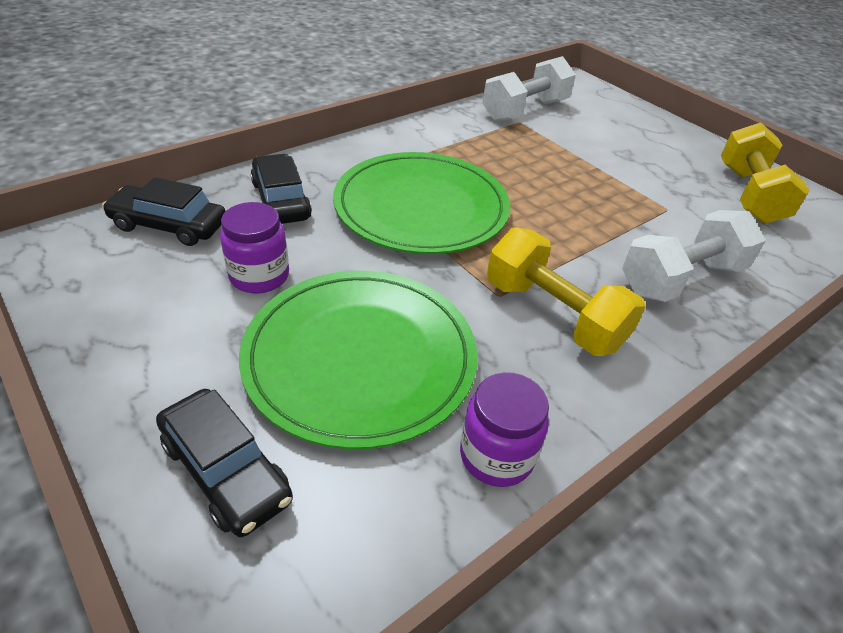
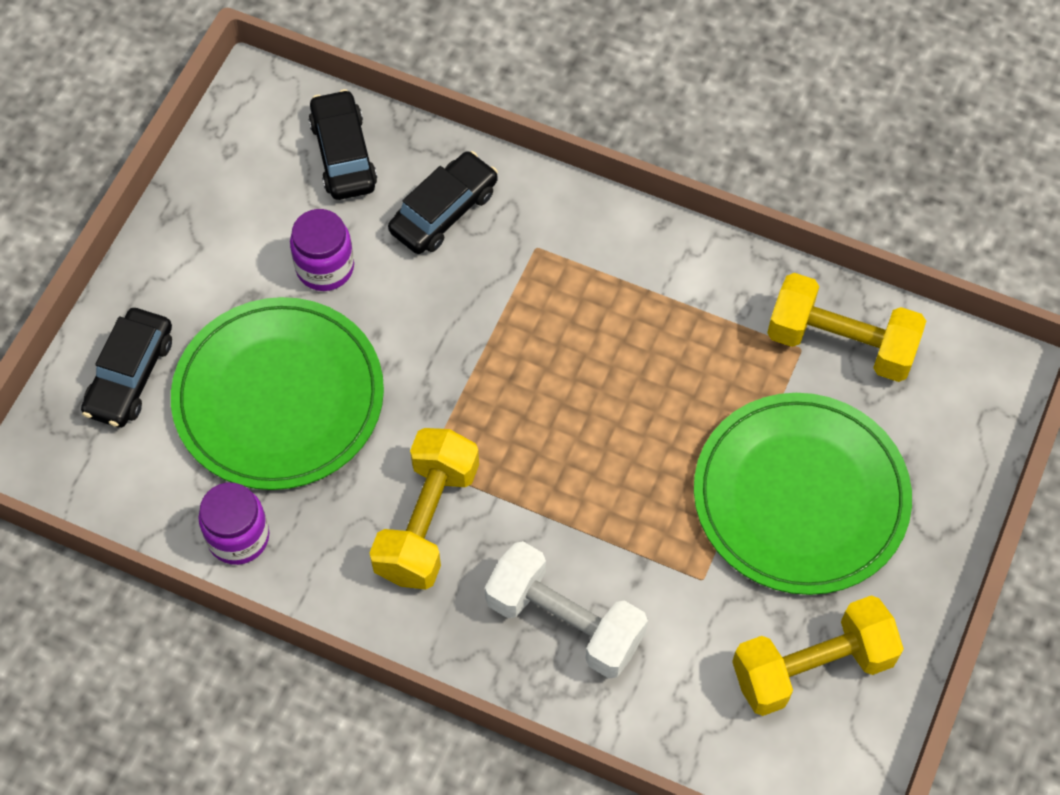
camera: 65 degrees right, 20 degrees up
(421, 207) = (522, 336): green plate -> green plate (800, 496)
(525, 111) = (841, 343): white dumbbell -> yellow dumbbell

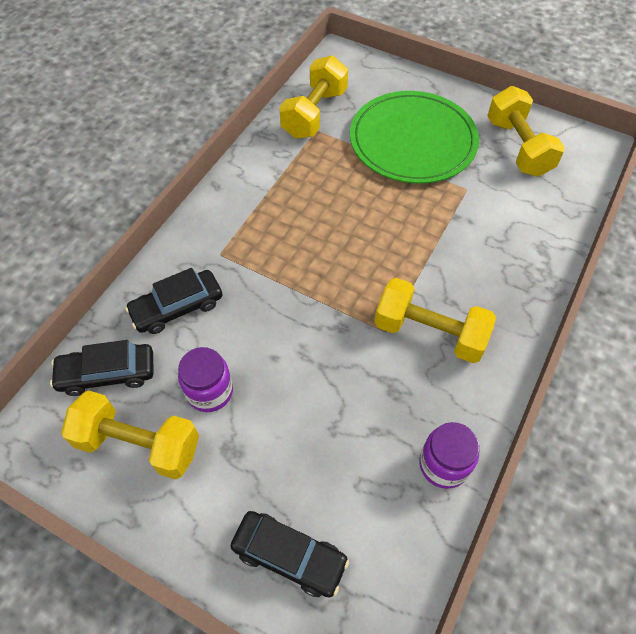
camera: 85 degrees left, 5 degrees down
(255, 205) = (139, 444): none -> yellow dumbbell
(278, 397) = (322, 430): green plate -> none
(444, 211) = (177, 307): black car -> black car turned 75 degrees counterclockwise
(565, 622) = (499, 259): white dumbbell -> none

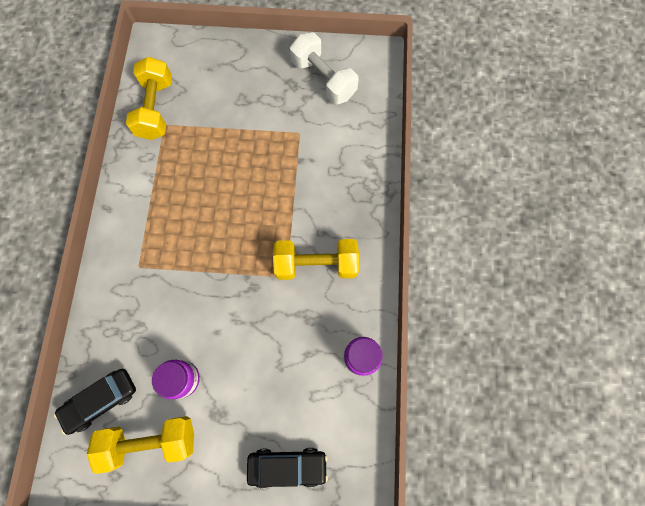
camera: 25 degrees left, 15 degrees up
(177, 307) = (127, 325): black car -> none
(412, 141) = (243, 105): green plate -> none
(518, 147) = (323, 79): yellow dumbbell -> white dumbbell

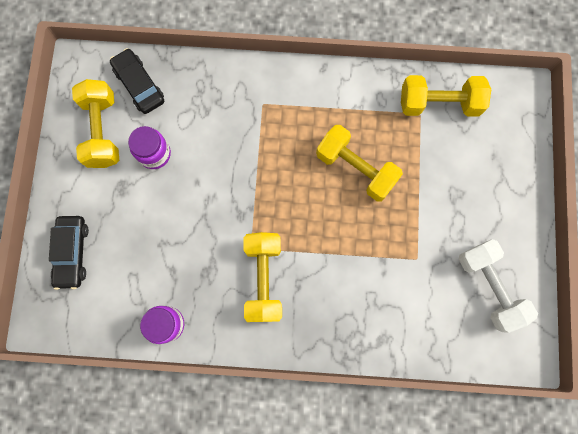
camera: 90 degrees right, 5 degrees up
(213, 181) = (356, 168): none -> yellow dumbbell
(323, 79) = (489, 286): white dumbbell -> white dumbbell turned 75 degrees counterclockwise

